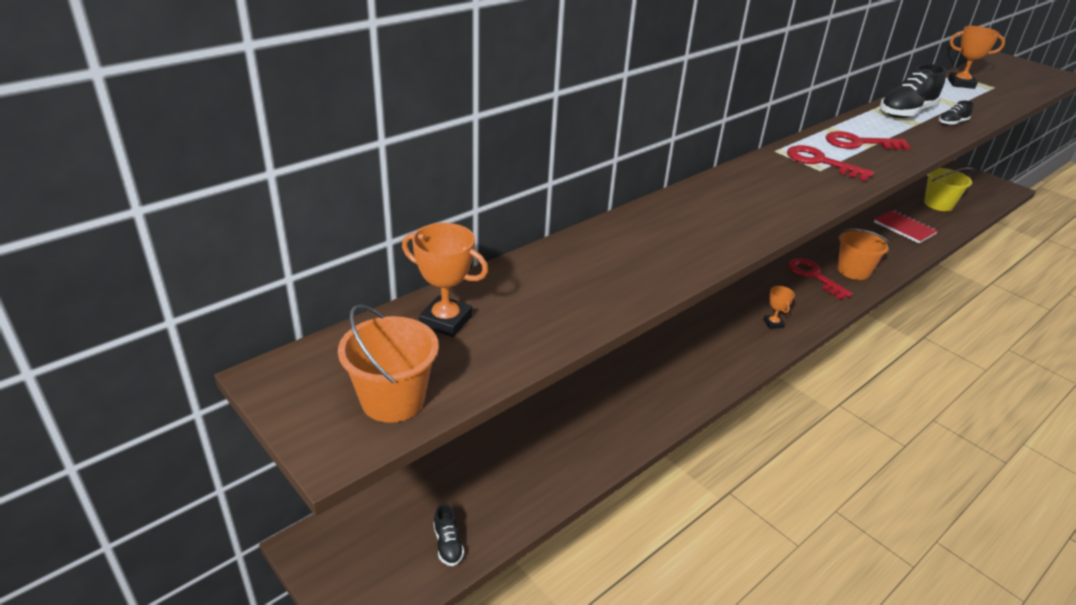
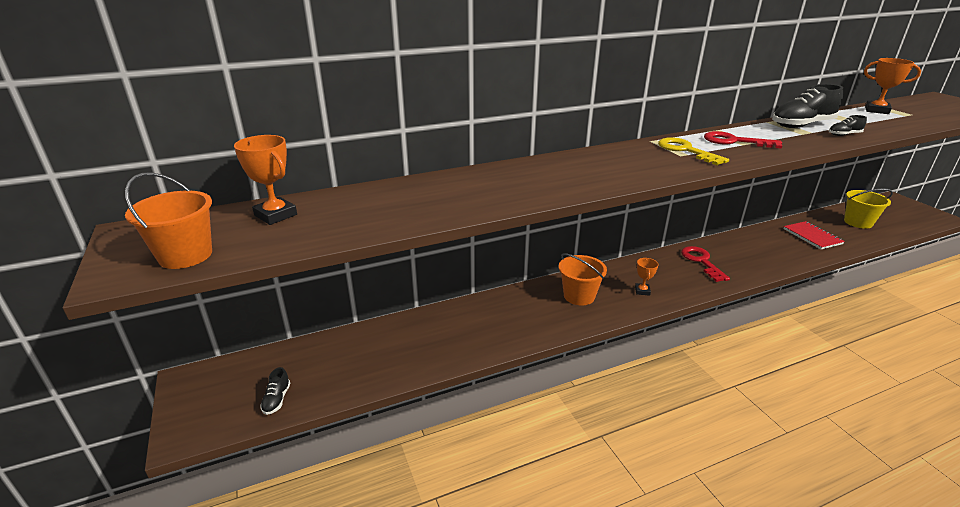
camera: 20 degrees right, 5 degrees down
(820, 162) = (685, 150): red key -> yellow key
(853, 270) = (742, 262): orange bucket -> orange bucket (579, 296)

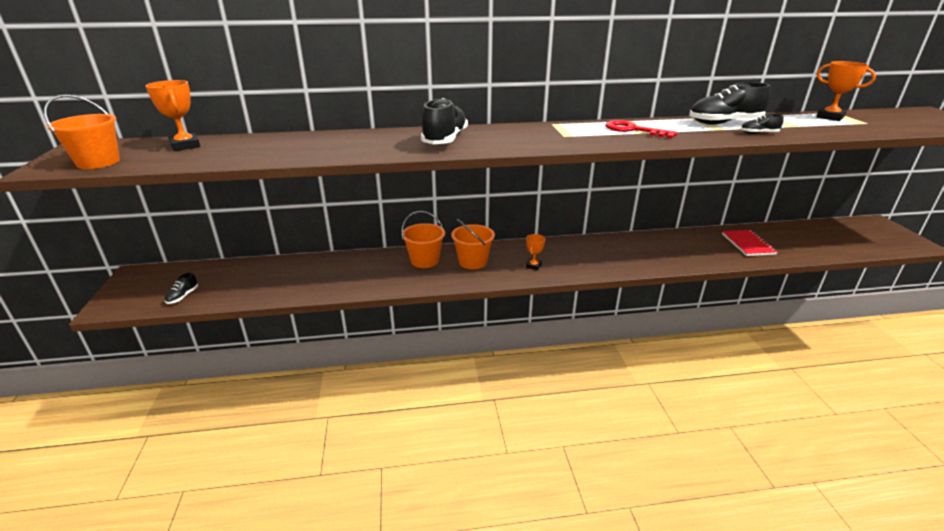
camera: 15 degrees right, 0 degrees up
(528, 302) = (425, 260): none -> orange bucket
(570, 173) = (445, 140): none -> black shoe
(685, 150) = (574, 133): yellow key -> none
(701, 261) = (611, 250): red key -> none
(858, 222) = (812, 238): yellow bucket -> none

